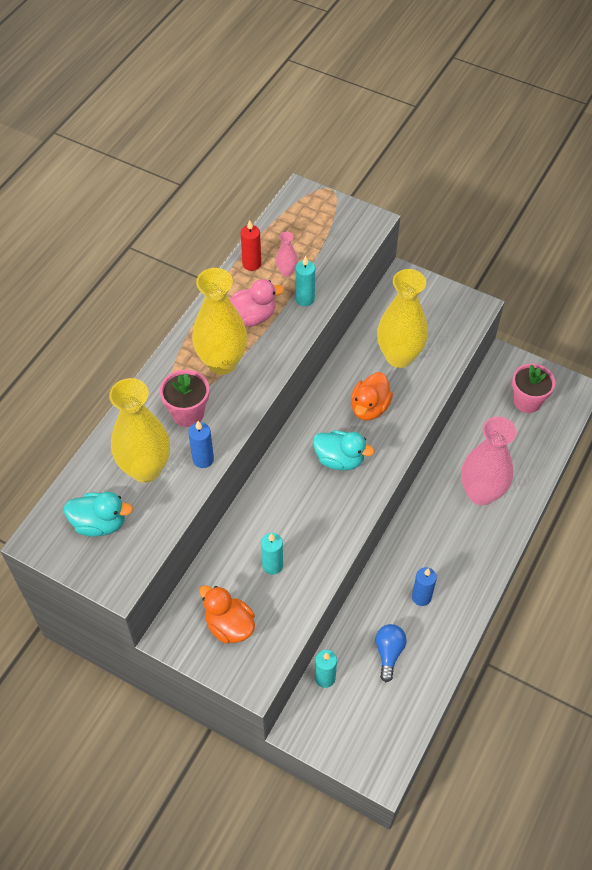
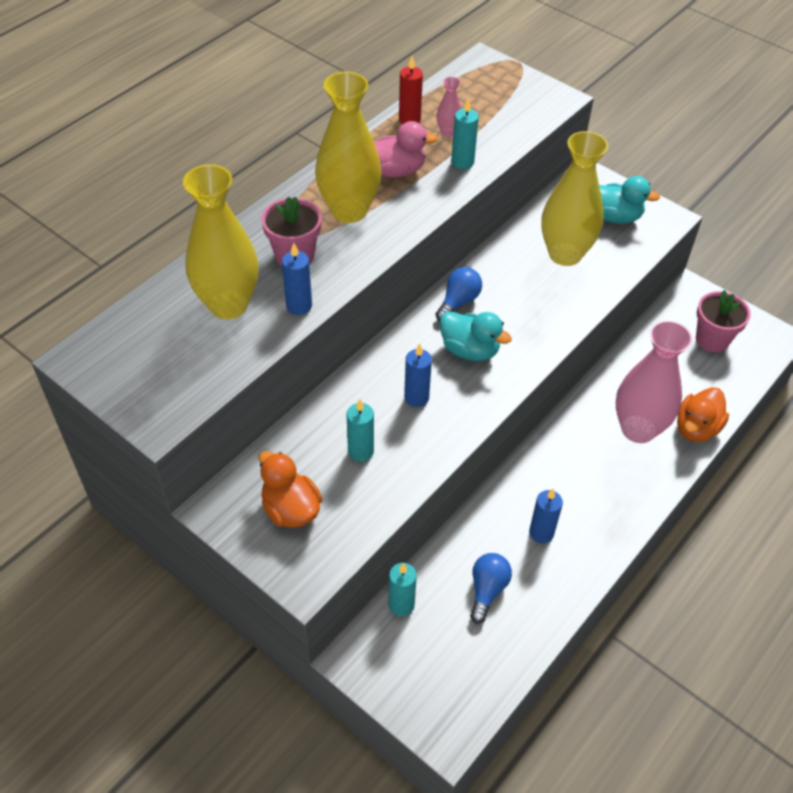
camera: 10 degrees right, 5 degrees down
(100, 523) = (157, 353): turquoise duck -> turquoise duck (614, 216)
(306, 510) = (416, 397): none -> blue candle
(321, 417) = (458, 302): none -> blue light bulb
(369, 407) = (518, 301): orange duck -> orange duck (696, 428)

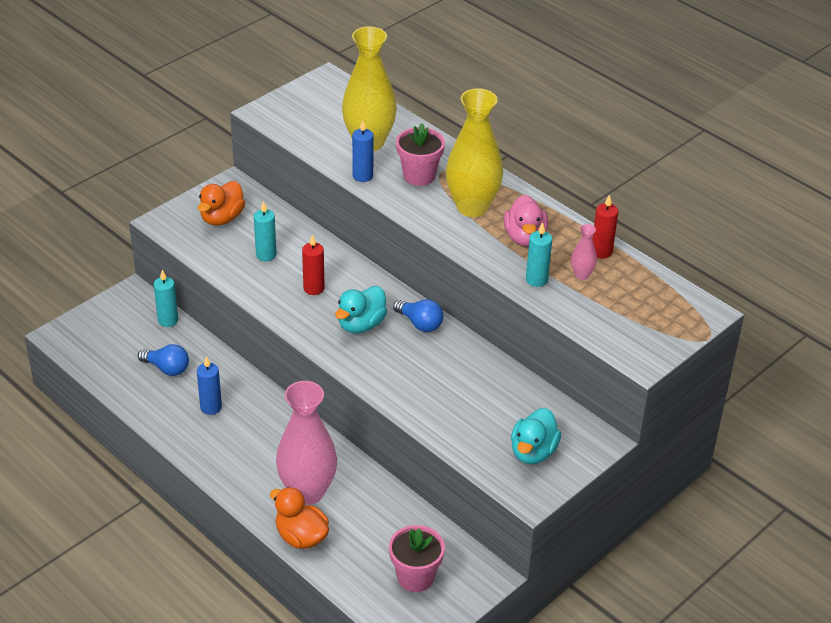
camera: 95 degrees right, 10 degrees down
(291, 509) = (222, 218): orange duck -> orange duck turned 150 degrees clockwise
(416, 397) = (314, 288): blue candle -> red candle
(565, 254) = (478, 404): yellow vase -> none

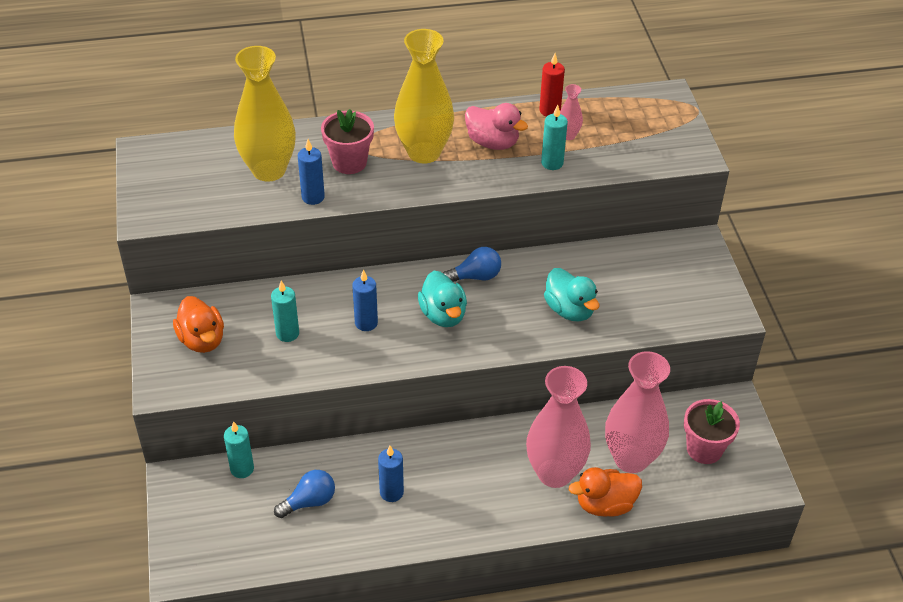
camera: 55 degrees left, 5 degrees up
(314, 288) = (366, 323): red candle -> blue candle
(363, 533) = (631, 459): none -> pink vase
(533, 452) = (683, 287): turquoise duck -> turquoise duck (569, 310)

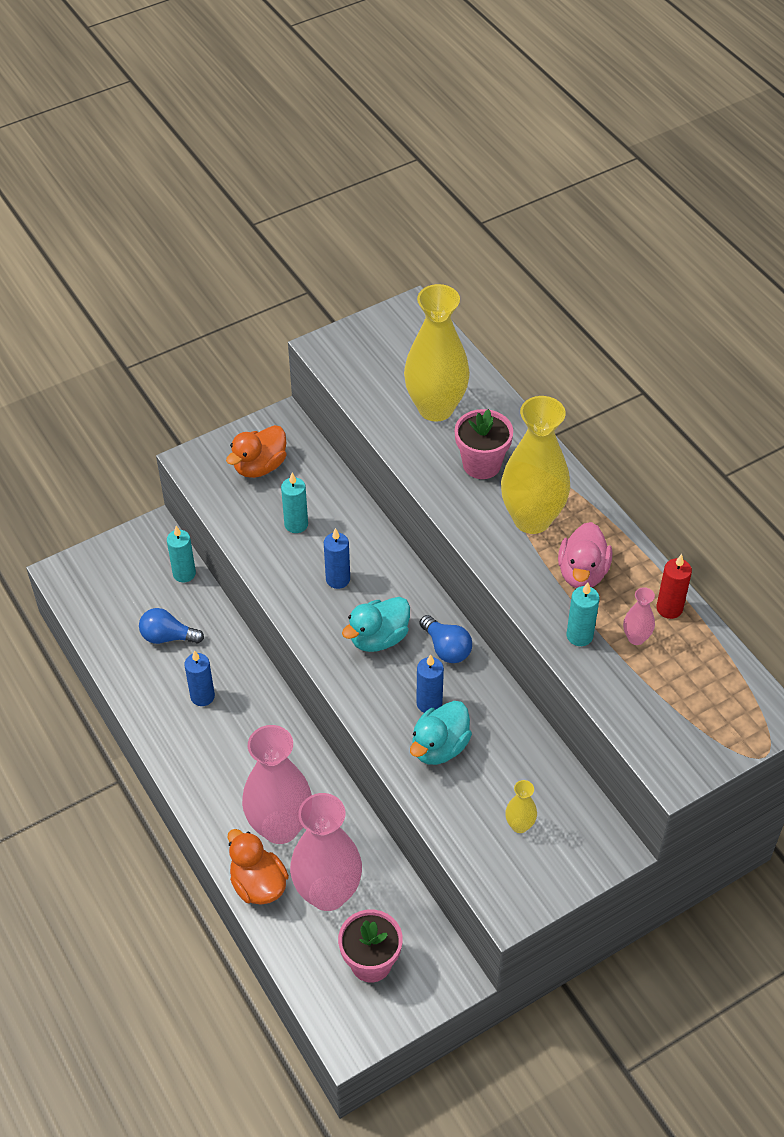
camera: 70 degrees right, 5 degrees up
(309, 502) = (167, 637): blue light bulb -> blue light bulb turned 150 degrees clockwise
(313, 197) = (415, 455): blue candle -> blue candle (429, 703)
(660, 286) = (519, 825): none -> yellow vase

